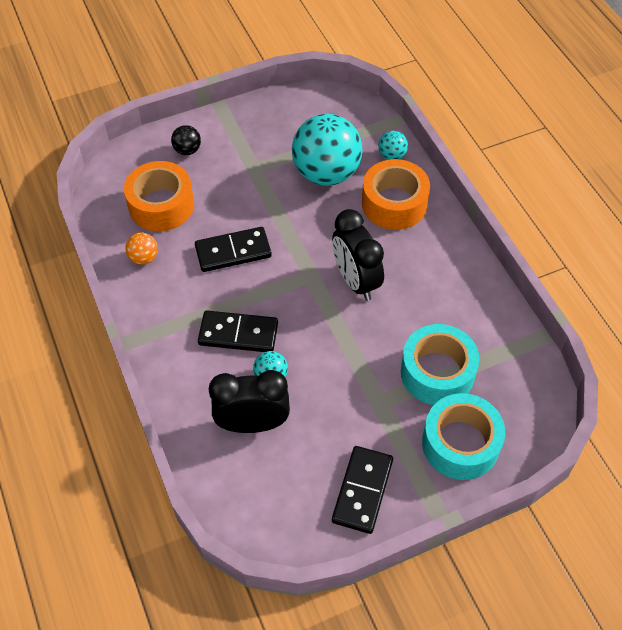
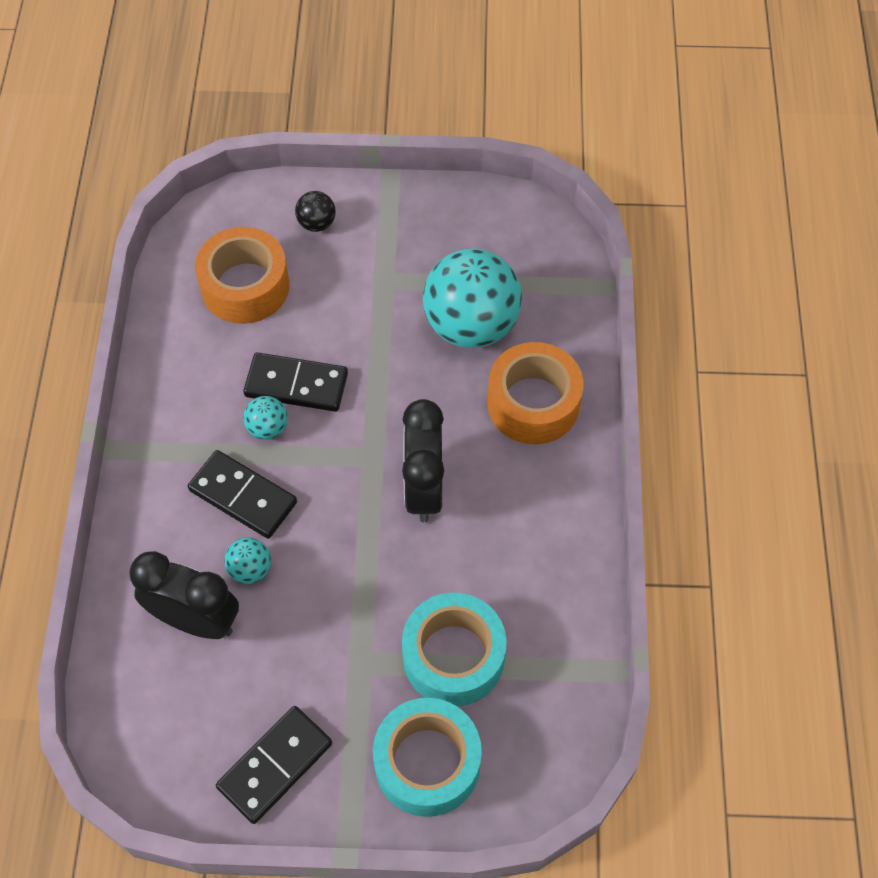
camera: 25 degrees right, 5 degrees up
(144, 258) = (187, 348): orange ball -> none
(392, 156) = (569, 334): turquoise ball -> turquoise ball (268, 428)

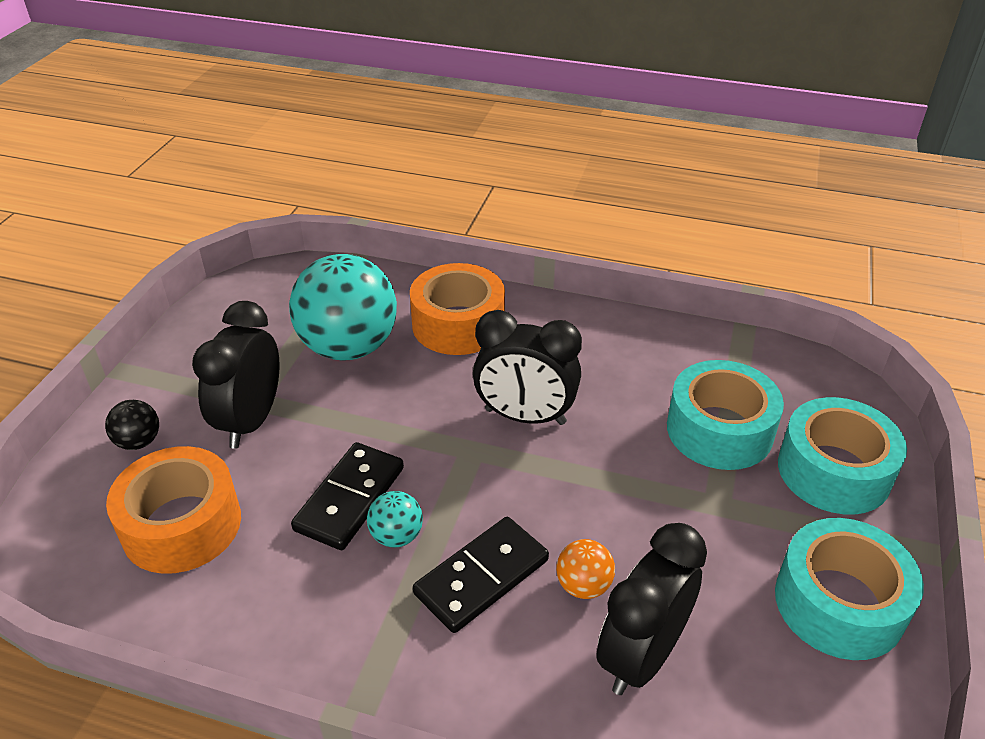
camera: 75 degrees left, 20 degrees down
(250, 569) = (583, 585): turquoise ball -> orange ball
(275, 766) = (839, 603): black domino -> turquoise tape
(359, 287) = (251, 421): none -> black clock

